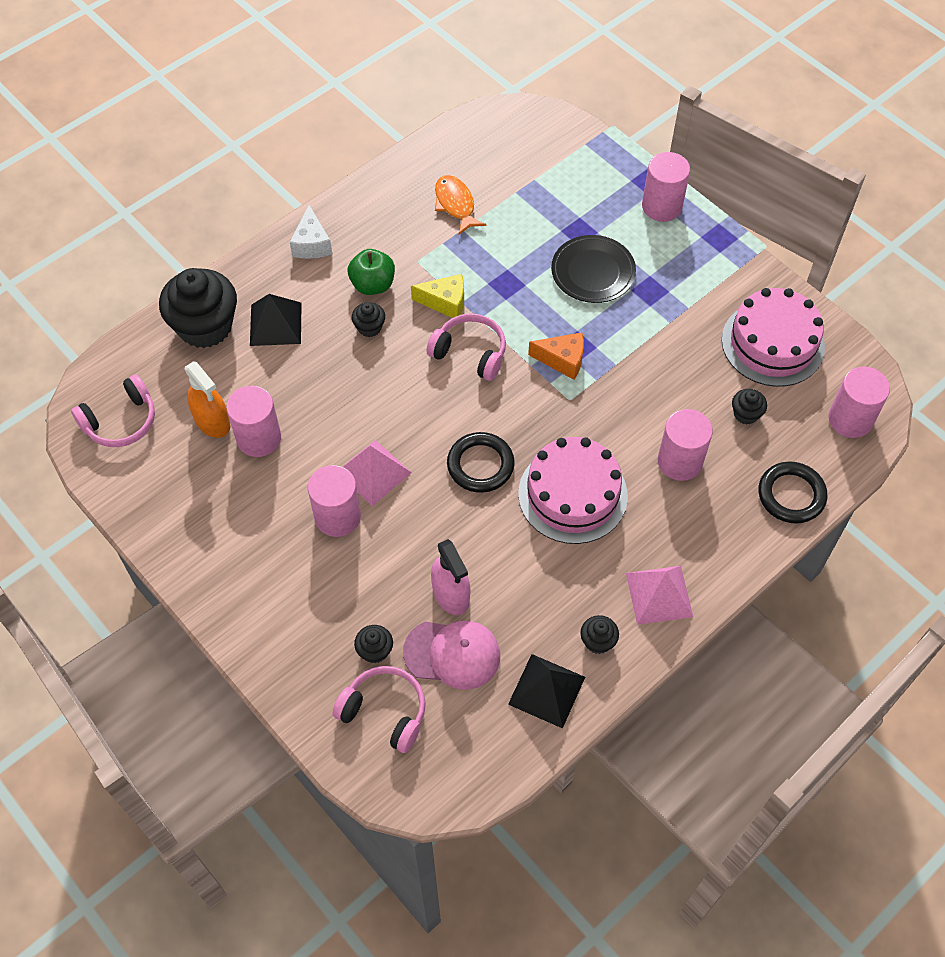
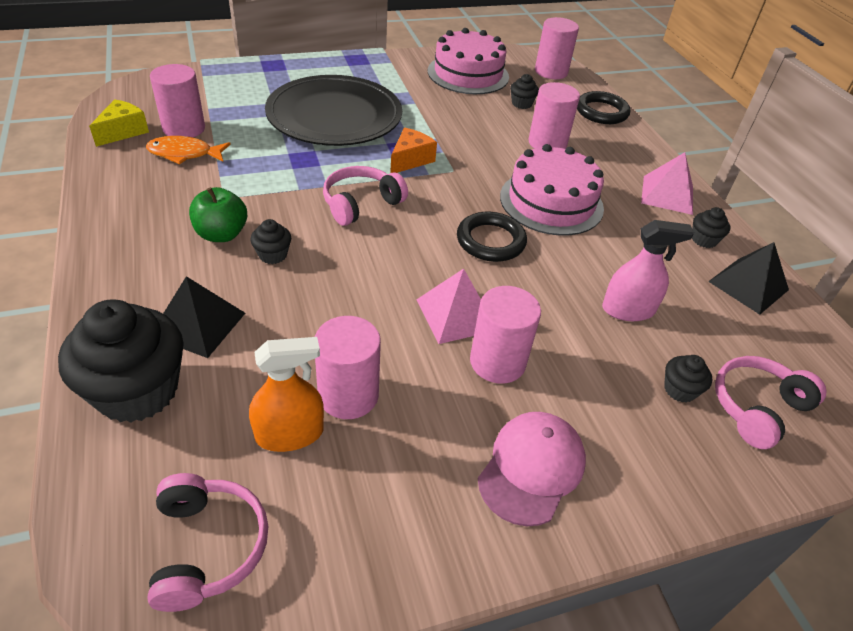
camera: 70 degrees left, 15 degrees down
(311, 244) = (120, 258): white cheese -> none
(445, 302) = (290, 198): yellow cheese -> yellow cheese (123, 131)
(452, 654) = (697, 332): pink cap -> pink cap (531, 468)
(593, 272) = (334, 116): black plate -> black plate, size x1.71
(661, 206) = (303, 68): pink cylinder -> pink cylinder (184, 128)

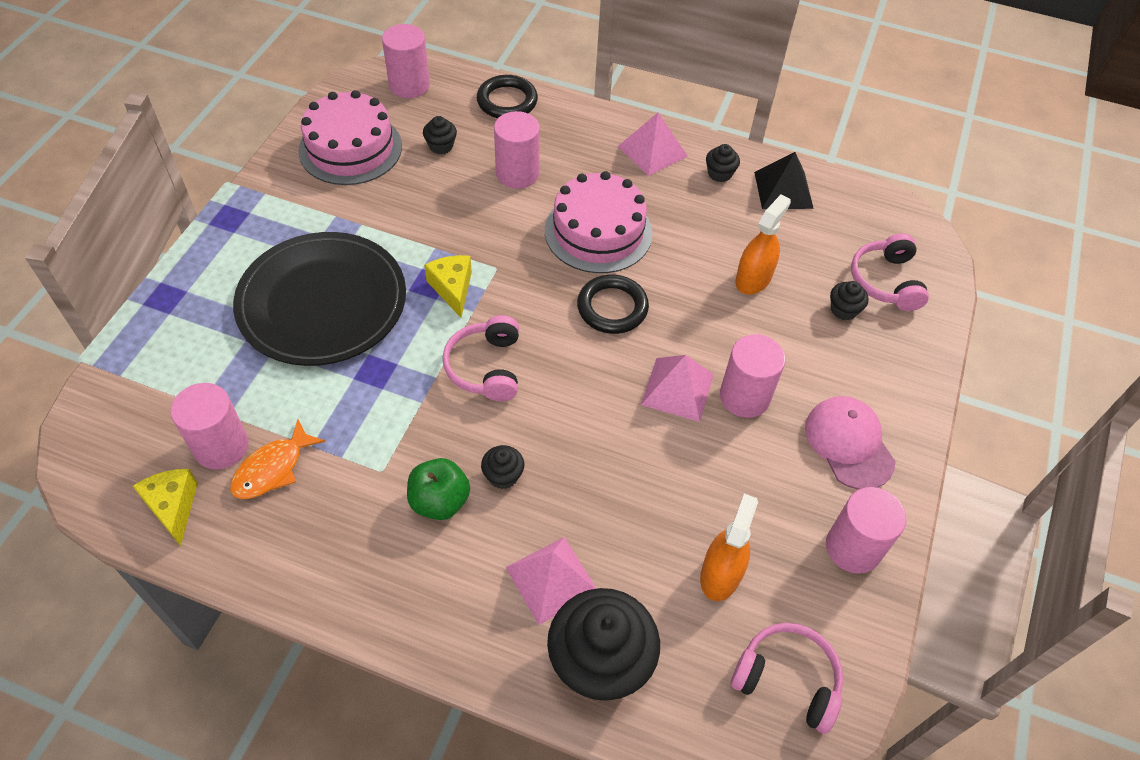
camera: 50 degrees left, 10 degrees up
(198, 324) = (551, 579): black pyramid -> pink pyramid
(348, 395) = (709, 514): pink cylinder -> pink cylinder (853, 548)
(410, 160) = (452, 288): orange cheese -> yellow cheese
(628, 310) = (753, 279): pink spray bottle -> orange spray bottle

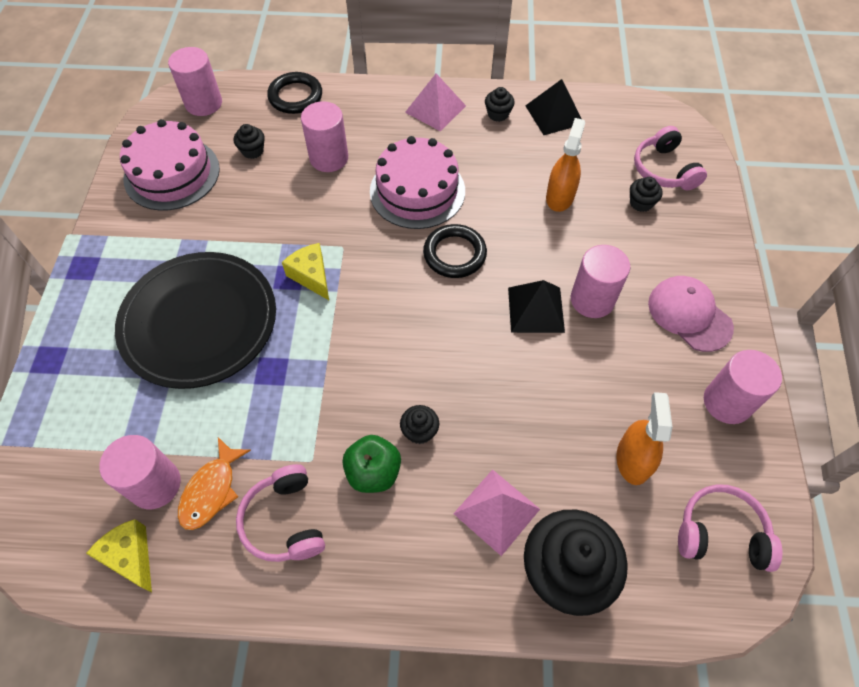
camera: 15 degrees left, 5 degrees up
(486, 367) = (367, 338): pink headphones -> pink headphones (285, 521)
(677, 389) = (536, 309): pink pyramid -> black pyramid

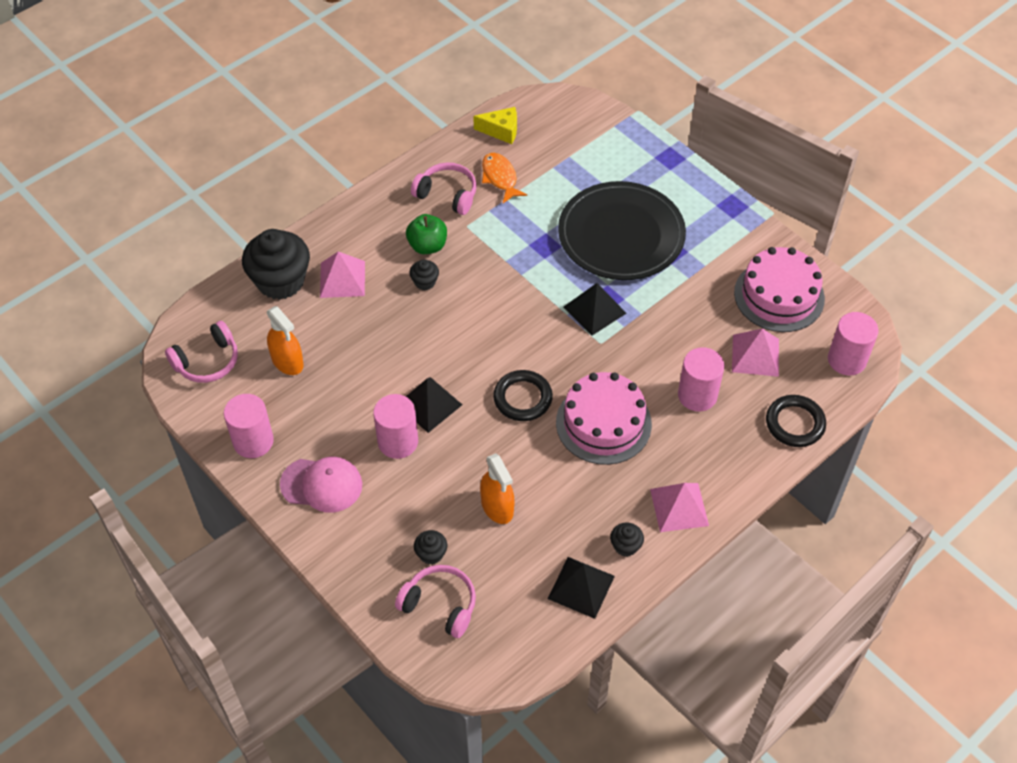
camera: 135 degrees right, 5 degrees down
(155, 484) = (531, 159): pink cylinder -> none
(252, 151) = (755, 355): black cupcake -> pink pyramid
(311, 276) = (594, 310): yellow cheese -> black pyramid

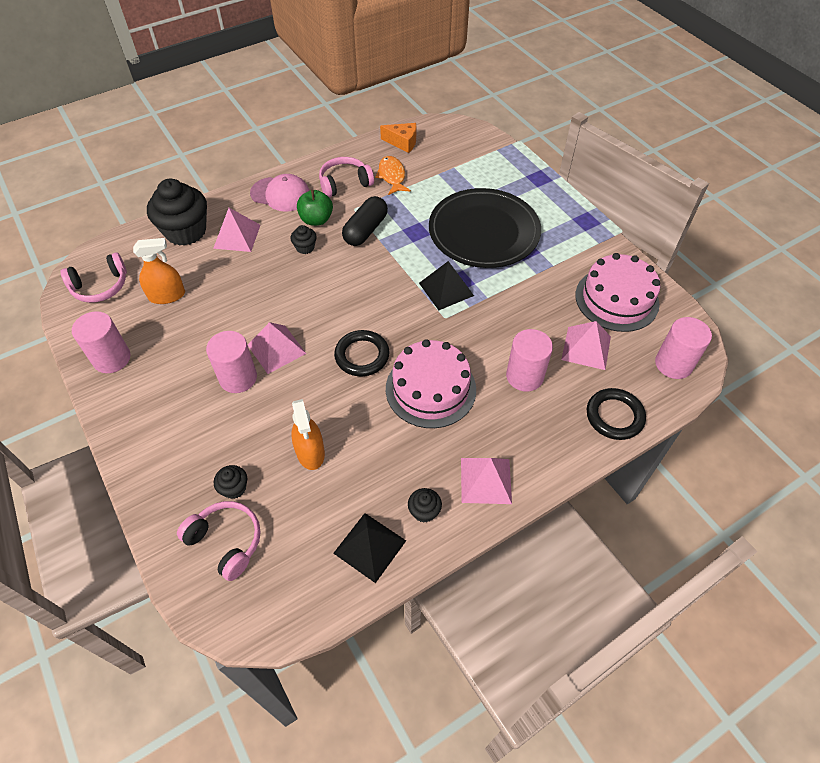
camera: 10 degrees right, 0 degrees up
(287, 361) = (167, 295): orange spray bottle -> orange spray bottle turned 75 degrees counterclockwise
(322, 485) = (157, 406): pink cap -> pink cap (280, 194)
(429, 404) = (276, 349): black pyramid -> pink pyramid
(447, 195) = (344, 183): pink headphones -> pink headphones turned 60 degrees counterclockwise
(487, 251) = (365, 230): none -> black capsule
(501, 131) = (402, 143): yellow cheese -> orange cheese

